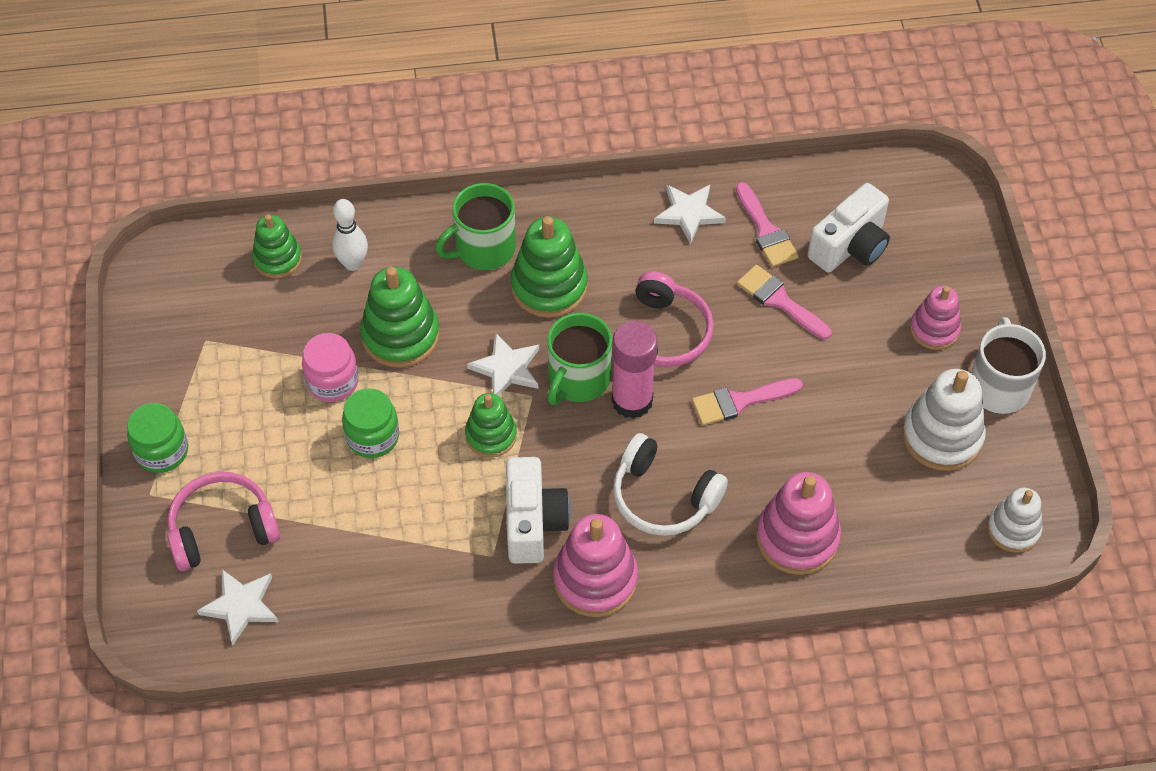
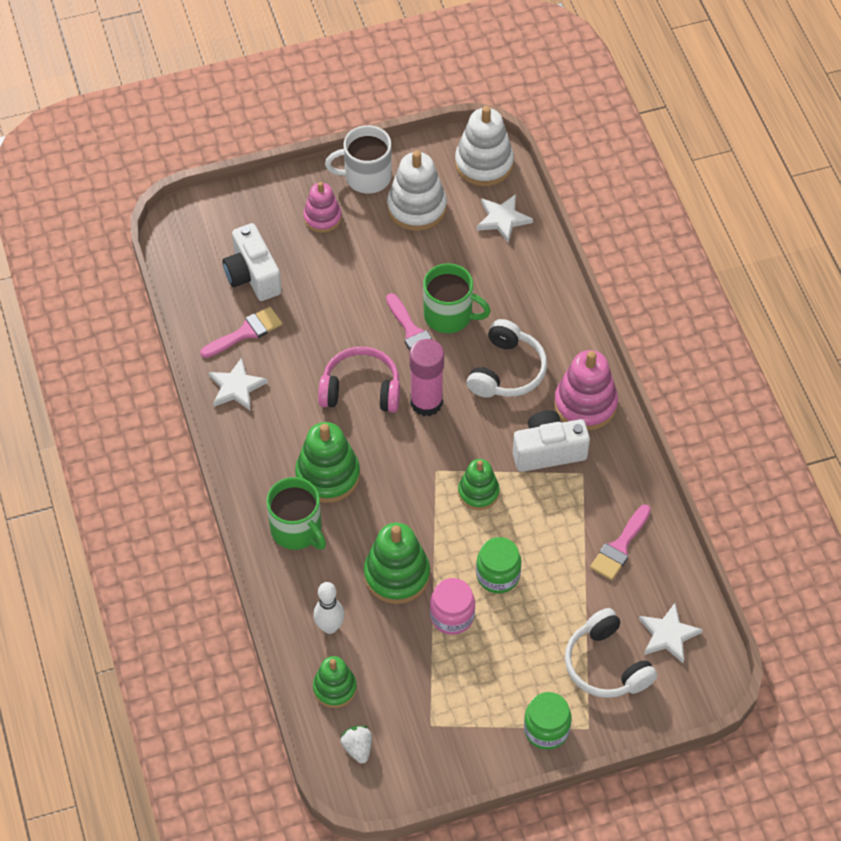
camera: 100 degrees left, 0 degrees up
(201, 270) = (358, 748): none -> white strawberry
(222, 529) = (606, 665): pink headphones -> white headphones
(506, 368) = (414, 492): white star -> white star (502, 219)
(578, 379) = (414, 441): green mug -> green mug (449, 315)
(779, 300) = (313, 317): pink brush -> pink brush (620, 546)
(797, 538) = (521, 286): pink stacking toy -> none
(850, 246) = (252, 275): white camera -> white camera turned 150 degrees counterclockwise
(1013, 529) = (484, 163): white stacking toy -> white stacking toy, size x1.56

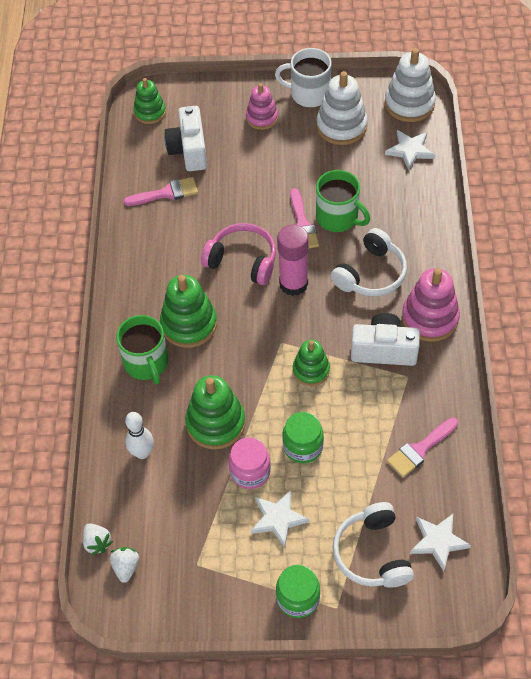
camera: 20 degrees right, 0 degrees up
(236, 387) = (142, 234): white star -> white star (278, 519)
(317, 732) = (97, 543): none -> white strawberry
(334, 688) = (126, 508): green stacking toy -> green stacking toy (150, 112)

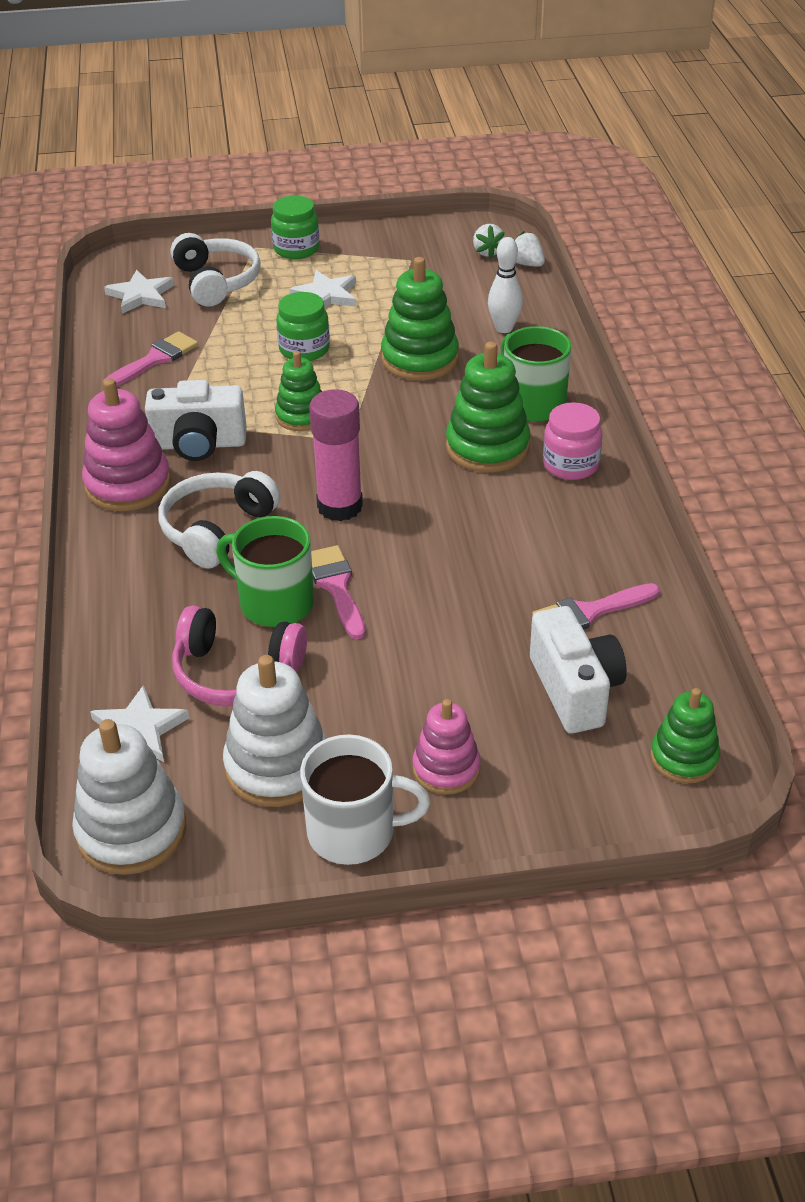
camera: 170 degrees right, 15 degrees down
(242, 260) = (427, 528): pink headphones -> pink headphones (236, 672)
(250, 472) = (366, 325): pink jar -> pink jar (570, 465)

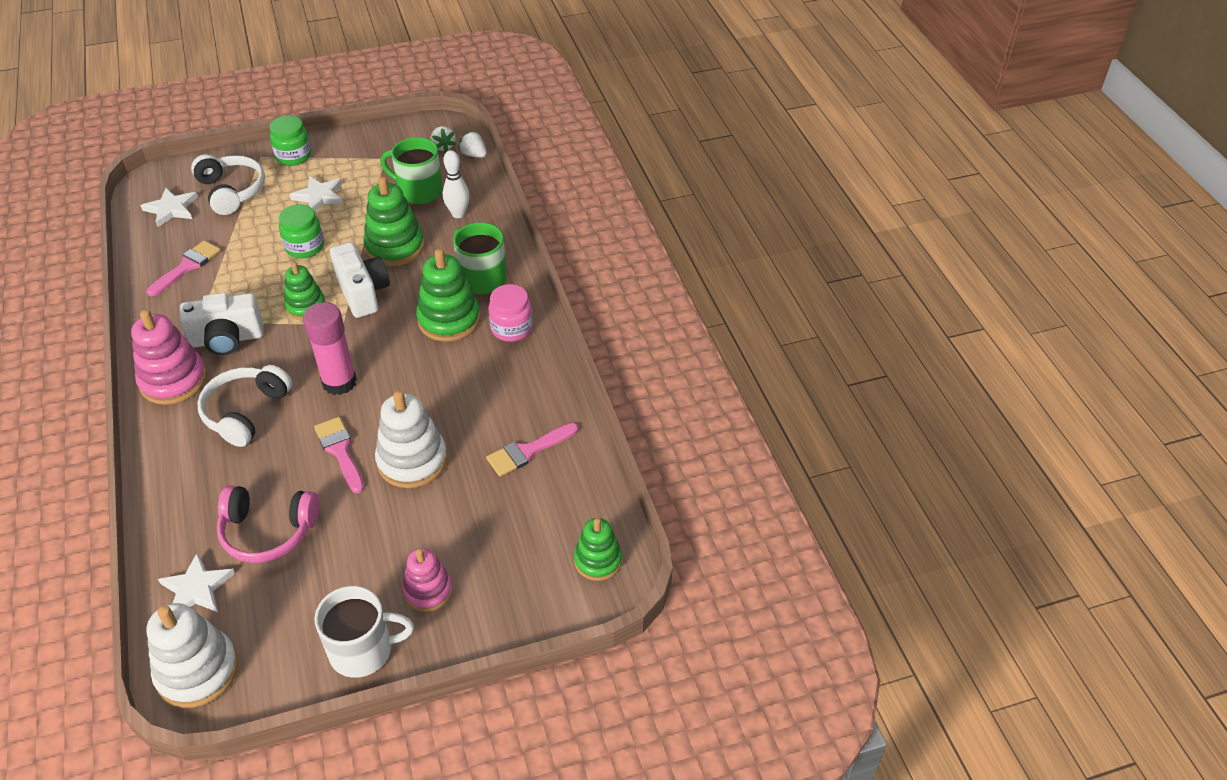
camera: 10 degrees left, 5 degrees up
(274, 603) = (294, 469): green mug -> green mug (419, 191)
(277, 766) = (304, 605): white stacking toy -> white stacking toy (412, 461)
(575, 690) = (519, 515): white camera -> white camera (363, 292)

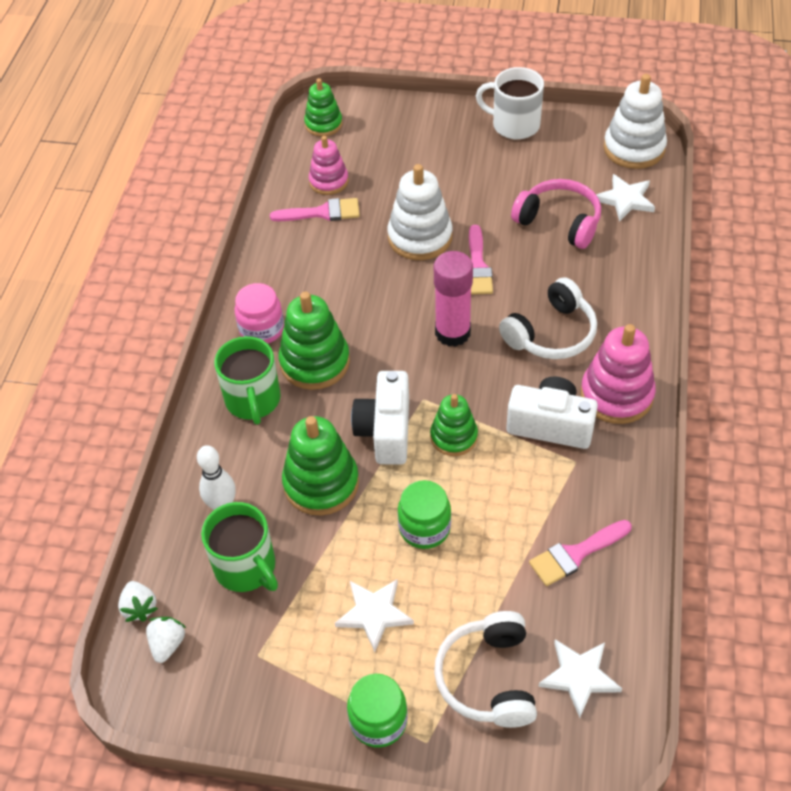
camera: 150 degrees left, 5 degrees up
(428, 591) = (453, 144): pink stacking toy -> pink stacking toy (329, 181)

